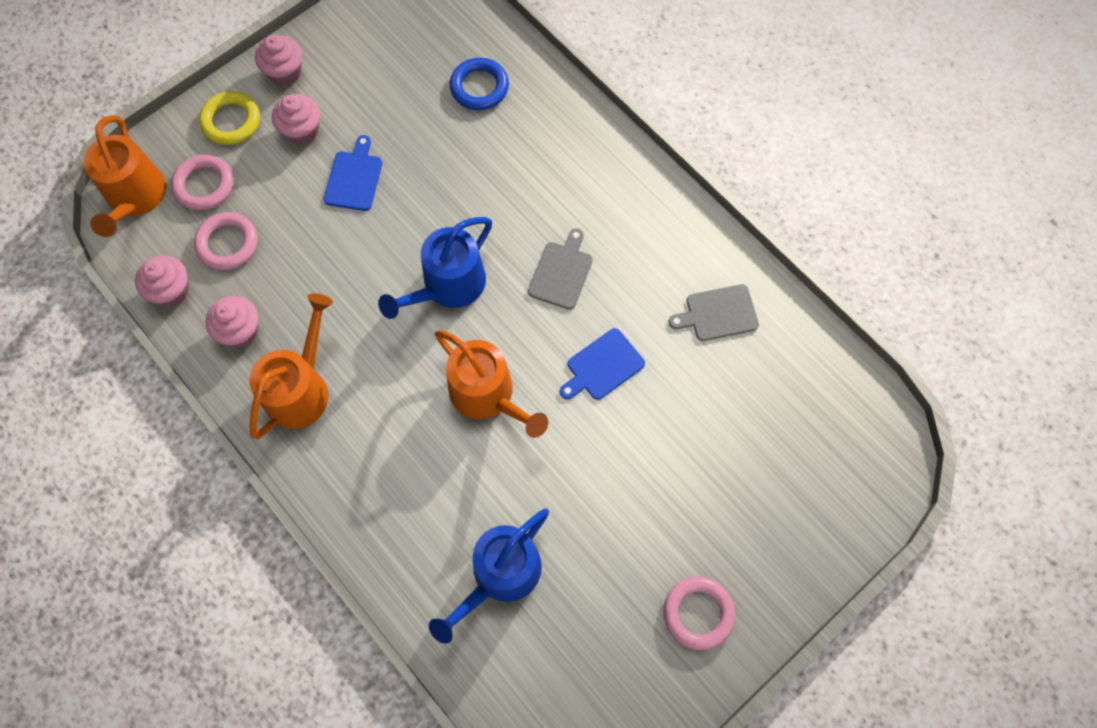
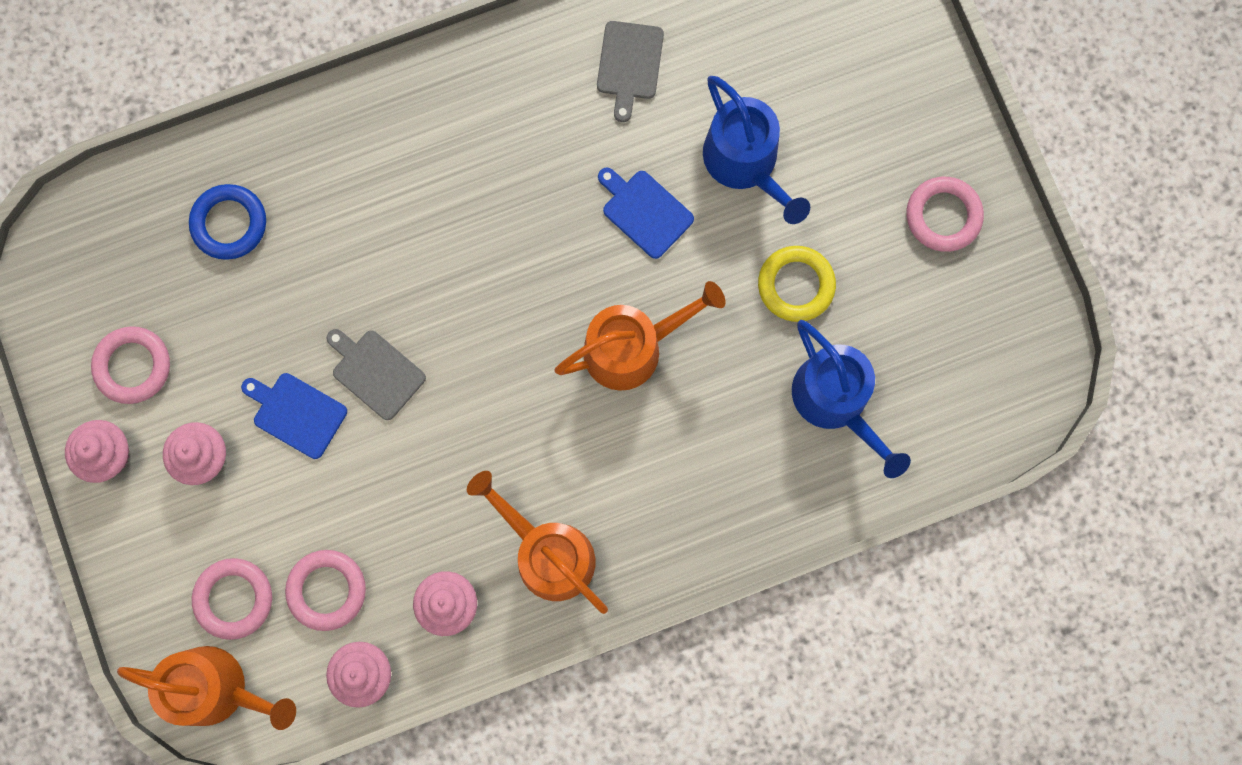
camera: 70 degrees left, 10 degrees up
(231, 121) = (153, 542): yellow ring -> yellow ring (796, 285)
(354, 65) = (133, 366): none -> pink ring
(448, 286) = (482, 347): blue watering can -> blue watering can (745, 163)
(561, 272) = (515, 215): grey cutting board -> grey cutting board (375, 372)
(602, 366) = (644, 211): blue cutting board -> blue cutting board turned 150 degrees clockwise

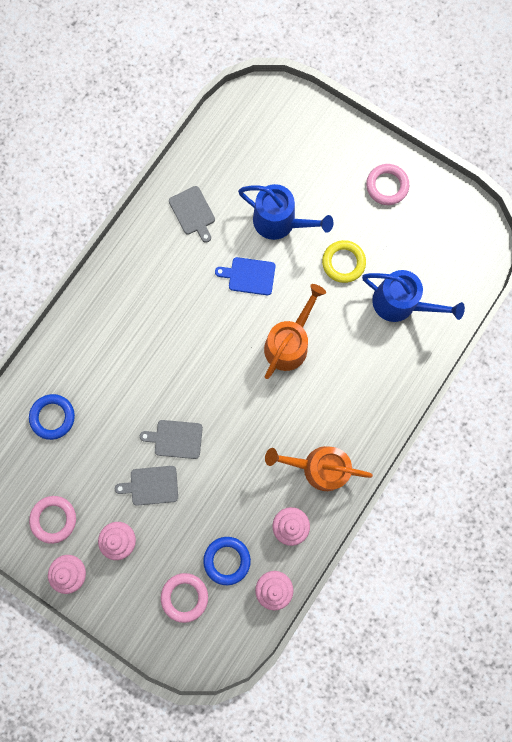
camera: 35 degrees left, 0 degrees up
(217, 688) = (208, 646): orange watering can -> none
(296, 413) = (151, 485): blue cutting board -> grey cutting board
(327, 590) = (227, 560): pink ring -> blue ring

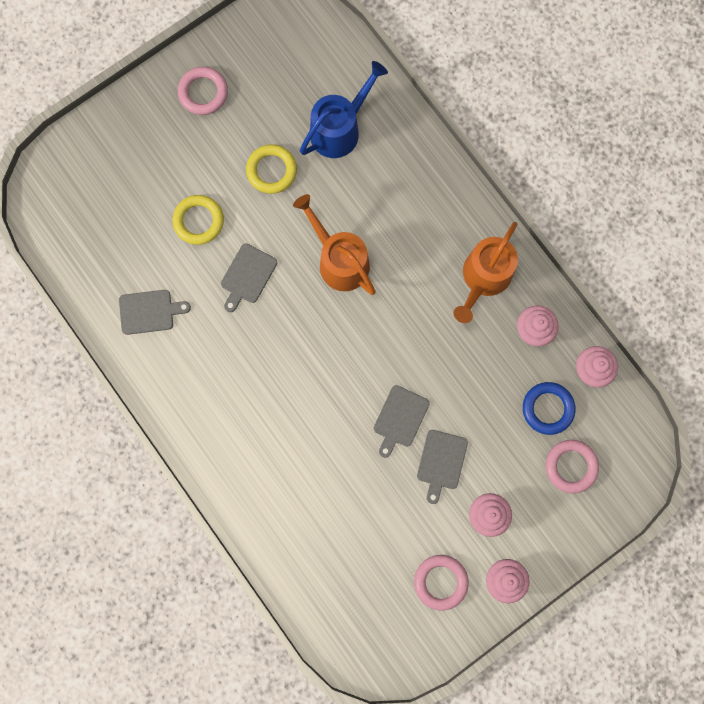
camera: 70 degrees left, 0 degrees up
(53, 417) = (326, 547): blue ring -> none
(249, 276) = (247, 276): blue cutting board -> grey cutting board
(279, 222) = (198, 221): blue watering can -> yellow ring

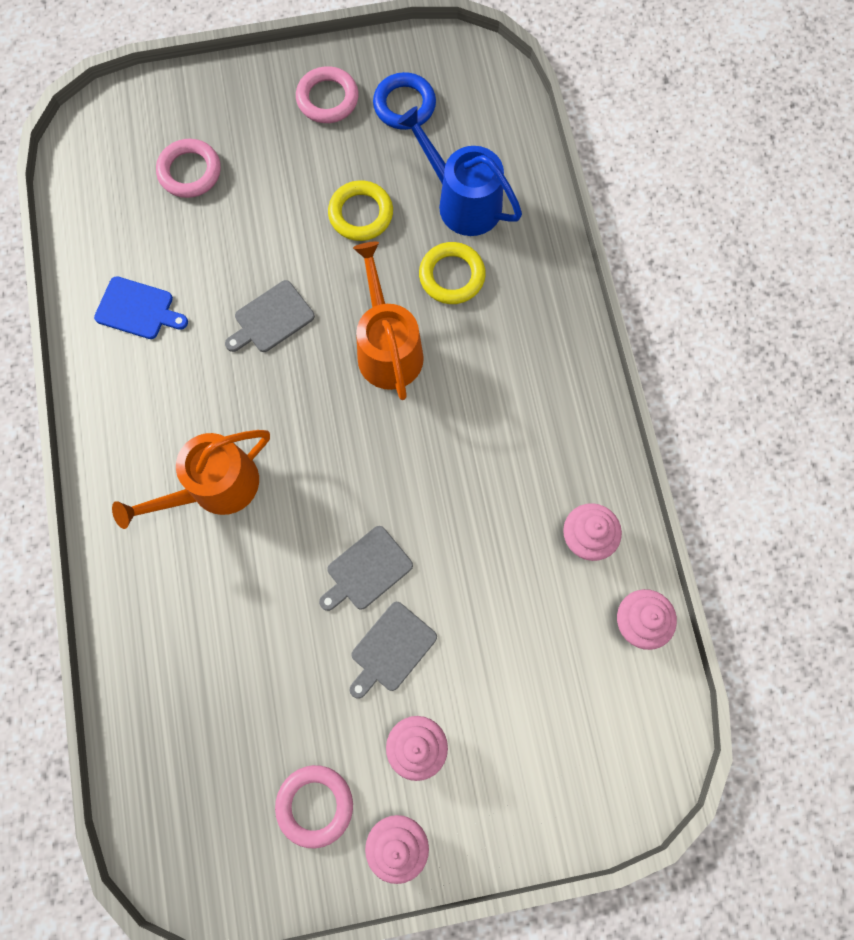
camera: 25 degrees right, 5 degrees down
(149, 311) = (138, 309): grey cutting board -> blue cutting board
(198, 221) = (248, 233): yellow ring -> yellow ring (452, 276)
(339, 129) = (463, 202): blue watering can -> blue watering can turned 120 degrees counterclockwise
(484, 278) = (553, 446): orange watering can -> orange watering can (215, 487)
(547, 408) = (559, 645): blue ring -> blue ring (404, 105)
(571, 466) = (555, 734): pink ring -> pink ring (190, 172)

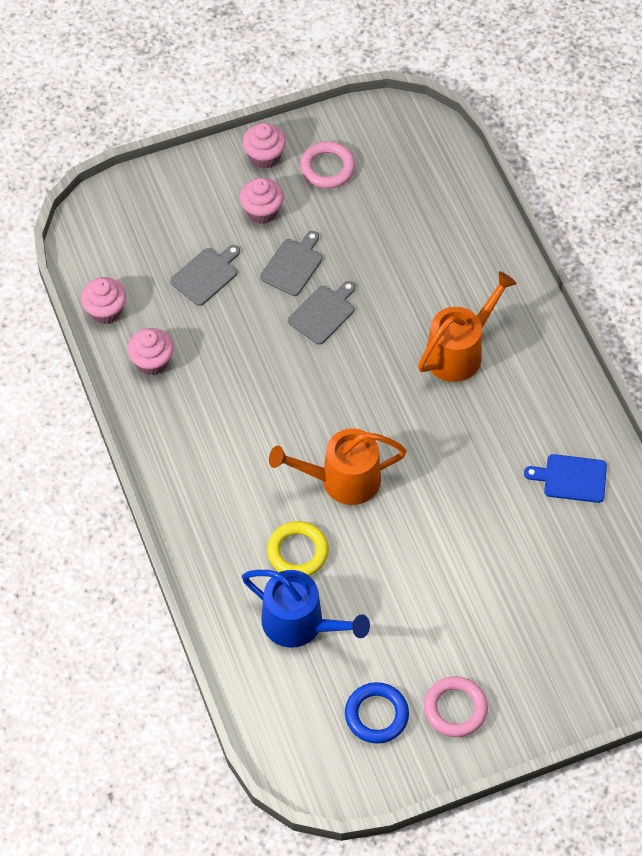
camera: 170 degrees right, 15 degrees down
(190, 172) = (567, 611): pink ring -> none
(271, 319) = (451, 489): grey cutting board -> grey cutting board (206, 275)
(361, 214) = (394, 596): yellow ring -> none
(388, 348) = (342, 480): orange watering can -> orange watering can turned 105 degrees clockwise

